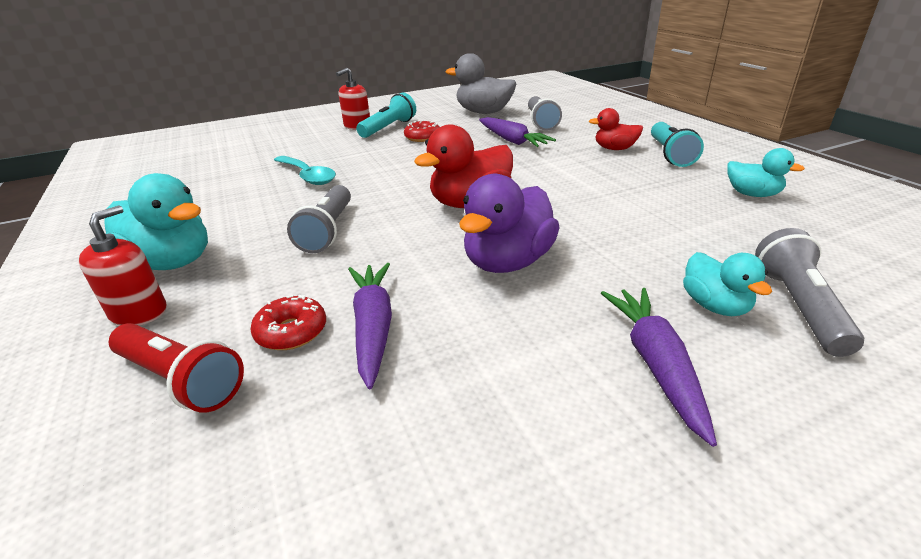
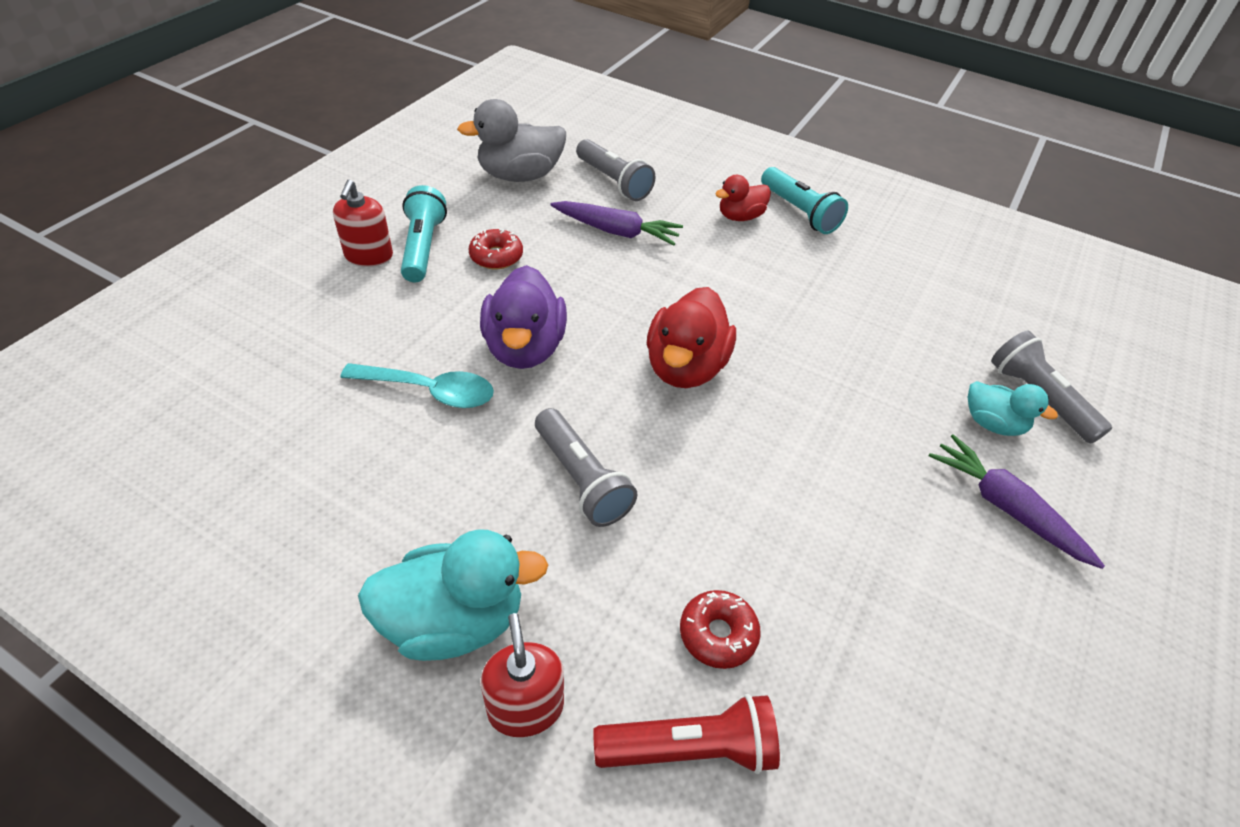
camera: 40 degrees left, 15 degrees up
(373, 327) = (781, 586): purple carrot -> none
(508, 262) = (806, 443): purple duck -> purple duck (524, 348)
(752, 194) = (912, 259): turquoise duck -> none

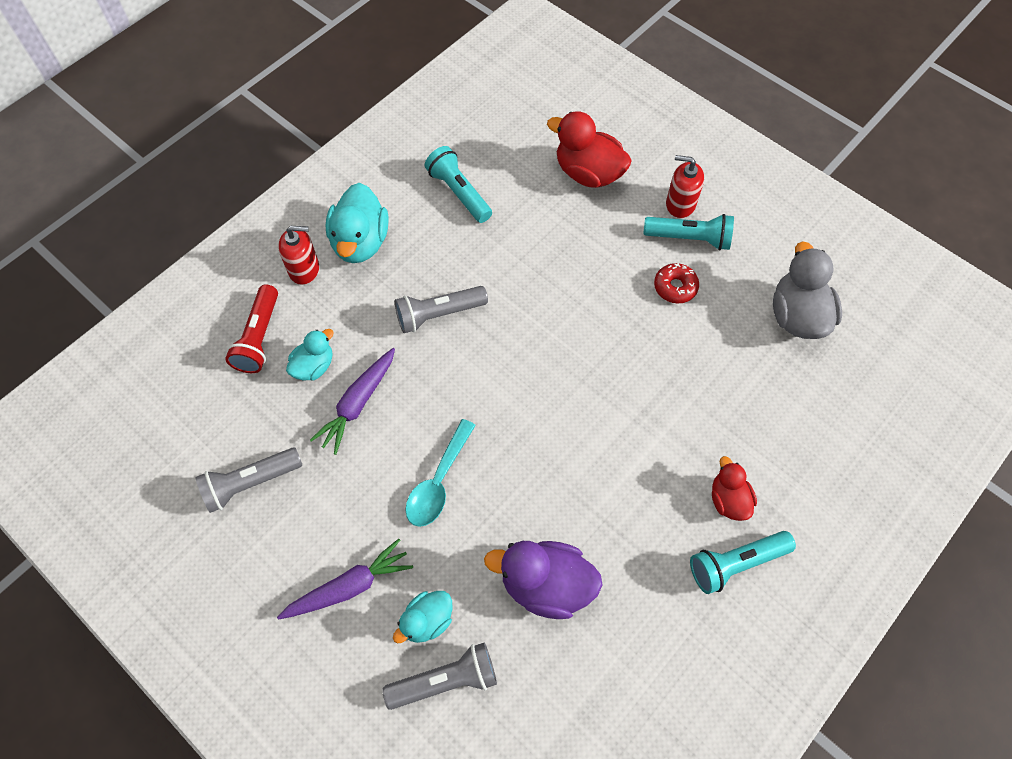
camera: 105 degrees right, 15 degrees up
(341, 489) = (459, 193): none -> turquoise flashlight
(429, 391) = (530, 237): turquoise spoon -> turquoise spoon (438, 482)
(524, 348) = (564, 296): purple duck -> purple duck (546, 585)
(613, 181) = (789, 395): grey flashlight -> grey flashlight (250, 483)
(617, 231) = (706, 383): purple carrot -> purple carrot (357, 404)
(685, 367) = (528, 400): red duck -> red duck (588, 173)
(718, 634) = (314, 366): red donut -> turquoise duck

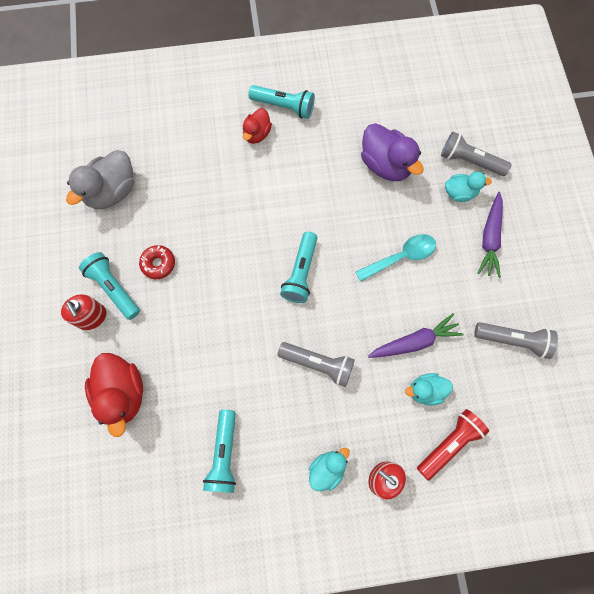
camera: 140 degrees left, 10 degrees up
(350, 586) = (489, 239): purple carrot -> purple carrot turned 90 degrees counterclockwise
(360, 242) = (327, 469): turquoise duck -> turquoise duck, size x0.59
(531, 383) = (301, 272): none -> turquoise flashlight

